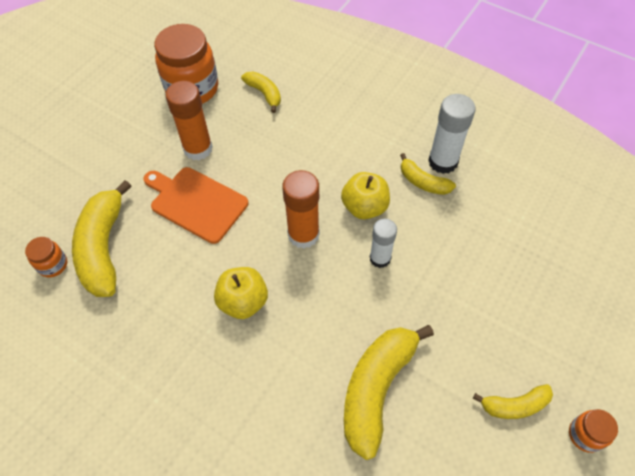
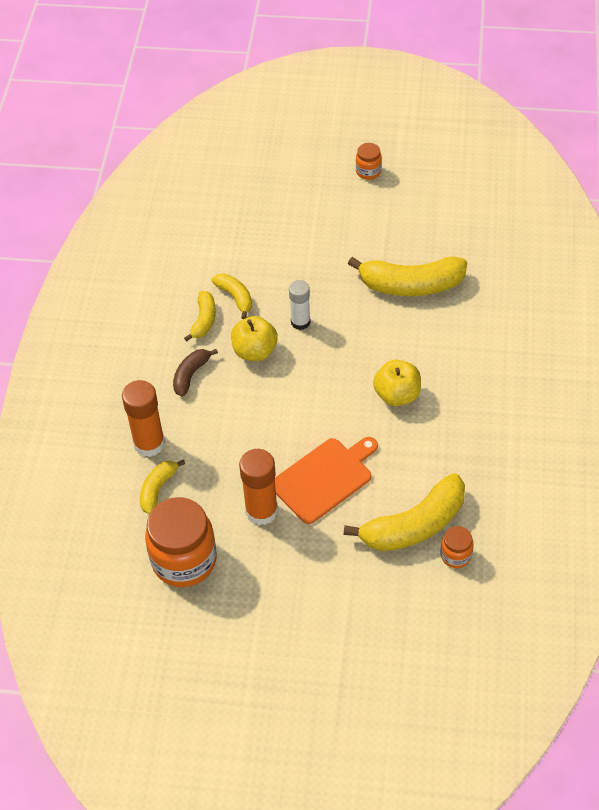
camera: 115 degrees left, 5 degrees down
(196, 203) = (324, 478): orange cutting board -> orange cutting board turned 135 degrees counterclockwise
(303, 234) = (309, 382): orange glue stick -> orange glue stick (149, 443)
(364, 151) = (191, 375): none -> brown banana
(443, 161) = (172, 314): white glue stick -> none
(514, 405) = (371, 210): yellow banana -> yellow banana (235, 297)

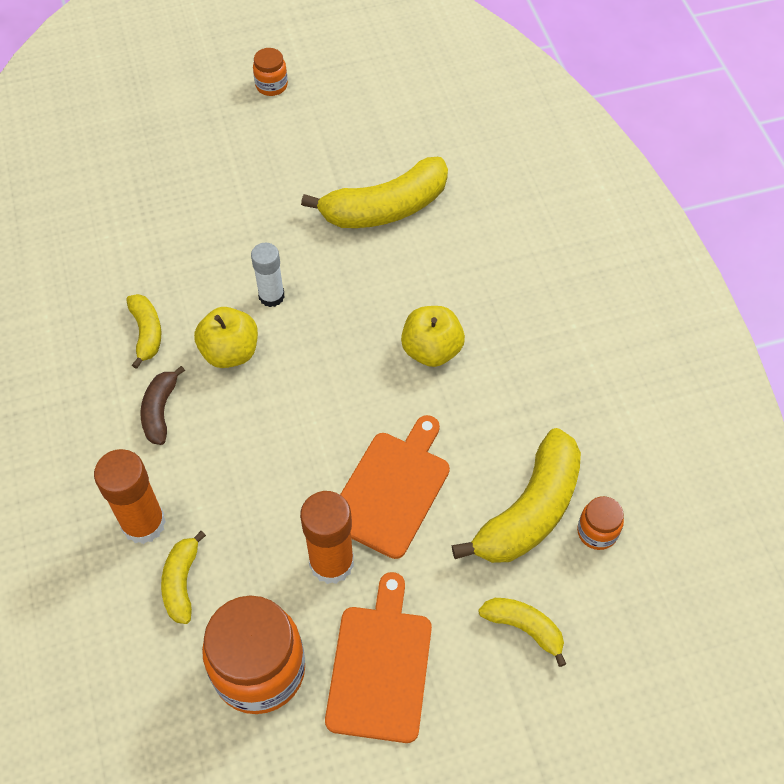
camera: 25 degrees left, 5 degrees up
(235, 297) = (175, 290): yellow banana -> yellow banana (524, 628)
(263, 587) = (380, 666): none -> orange cutting board

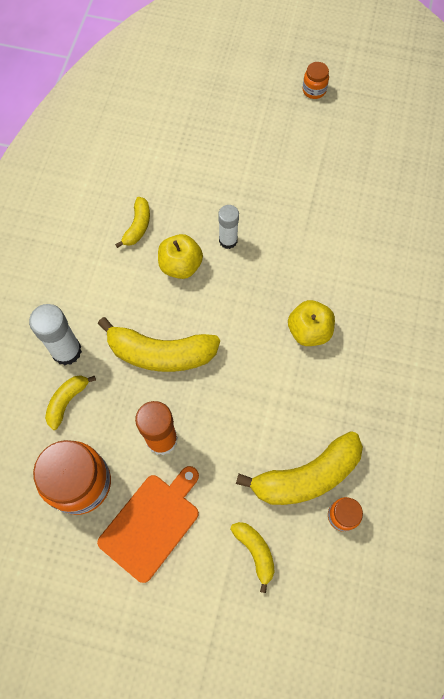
camera: 30 degrees right, 10 degrees up
(143, 523) = (66, 351): orange glue stick -> white glue stick
(160, 411) = (116, 283): brown banana -> none
(385, 208) = (338, 215): yellow banana -> yellow banana (161, 353)
(392, 489) = (227, 412): orange cutting board -> none

